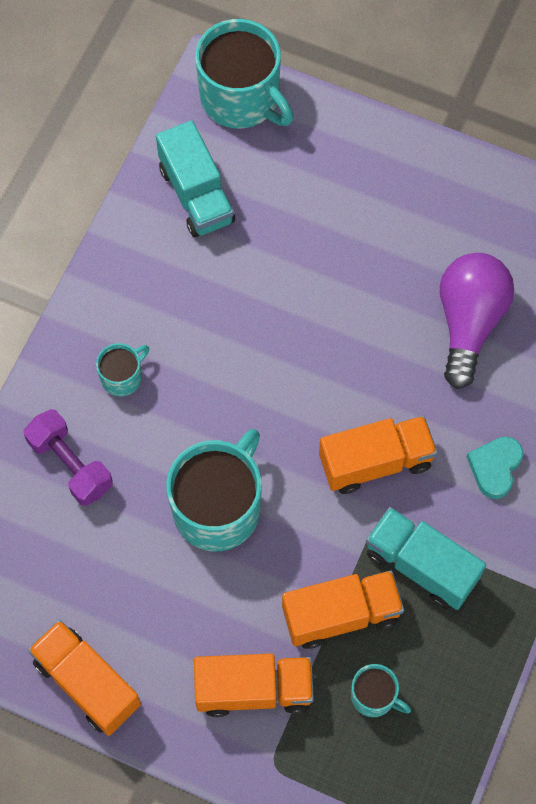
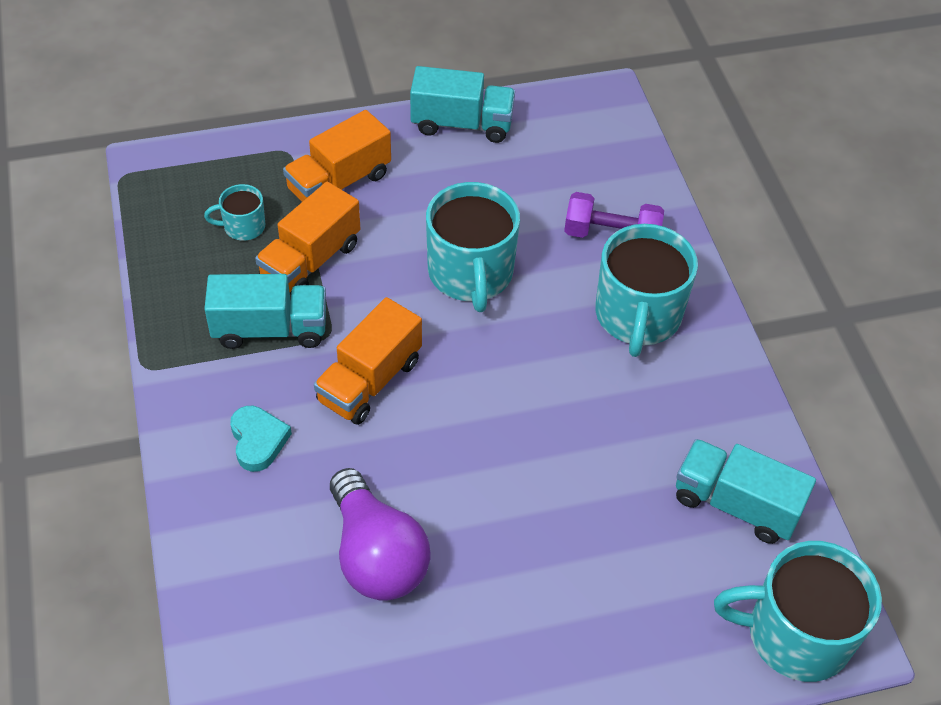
camera: 140 degrees right, 15 degrees down
(87, 683) = (461, 124): orange truck -> turquoise truck
(122, 377) = (637, 316): turquoise mug -> turquoise mug, size x2.05

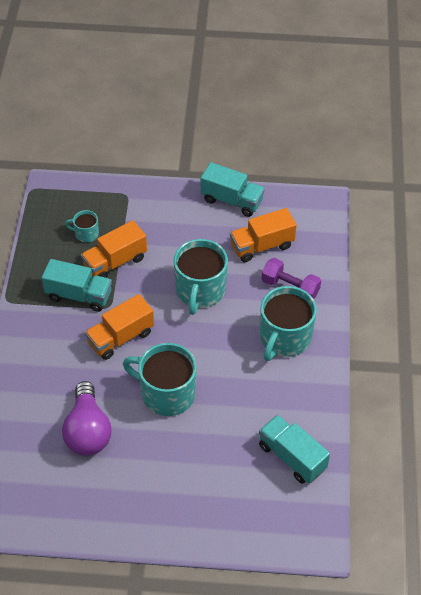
camera: 20 degrees right, 0 degrees up
(258, 440) = (50, 355): turquoise heart -> none
(339, 182) = (148, 220): orange truck -> orange truck (262, 246)
(795, 634) = (292, 534): turquoise mug -> turquoise mug (166, 393)

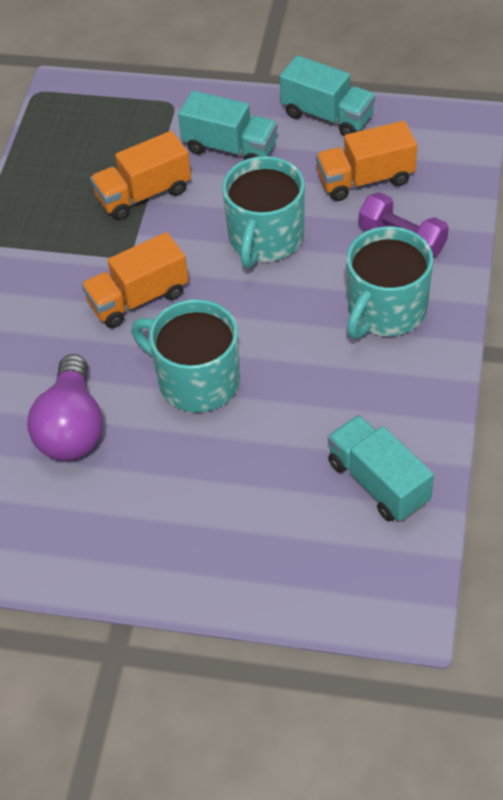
camera: 10 degrees right, 0 degrees up
(79, 295) = (84, 238): turquoise truck -> turquoise truck (230, 148)
(86, 234) = (106, 154): turquoise mug -> none

